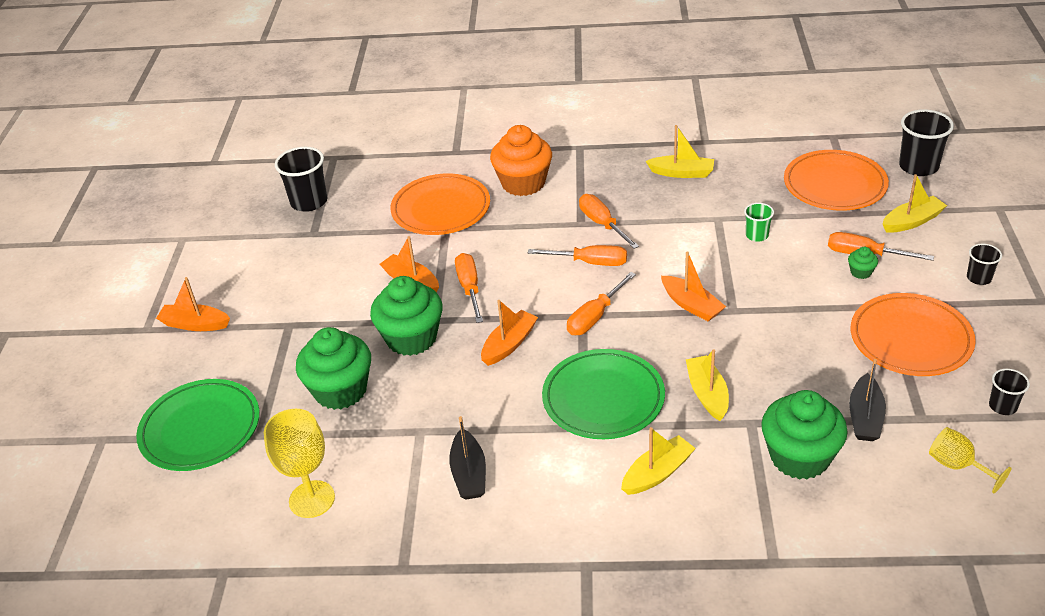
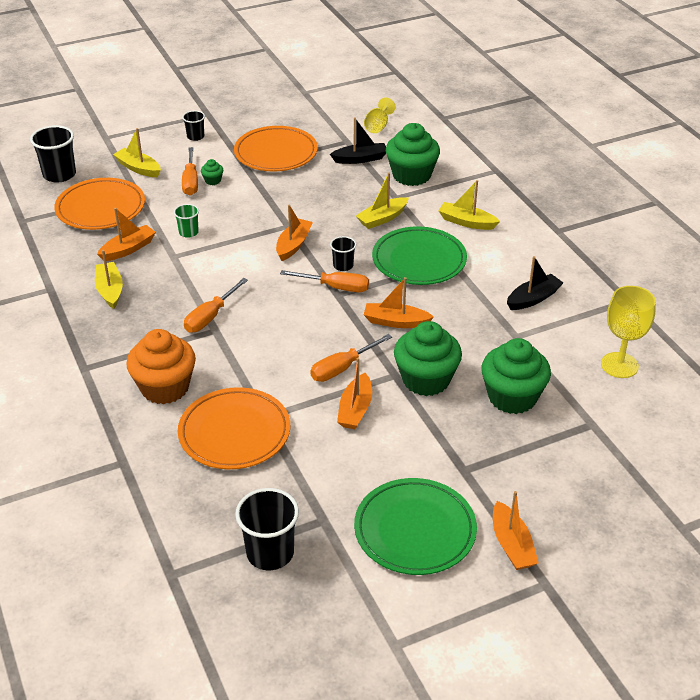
camera: 120 degrees left, 0 degrees up
(200, 429) = (618, 465): green plate -> green plate (415, 530)
(590, 262) = (269, 308): orange screwdriver -> none
(746, 192) = (128, 249): none -> orange boat
(1002, 406) = (318, 118): black cup -> black cup (343, 266)

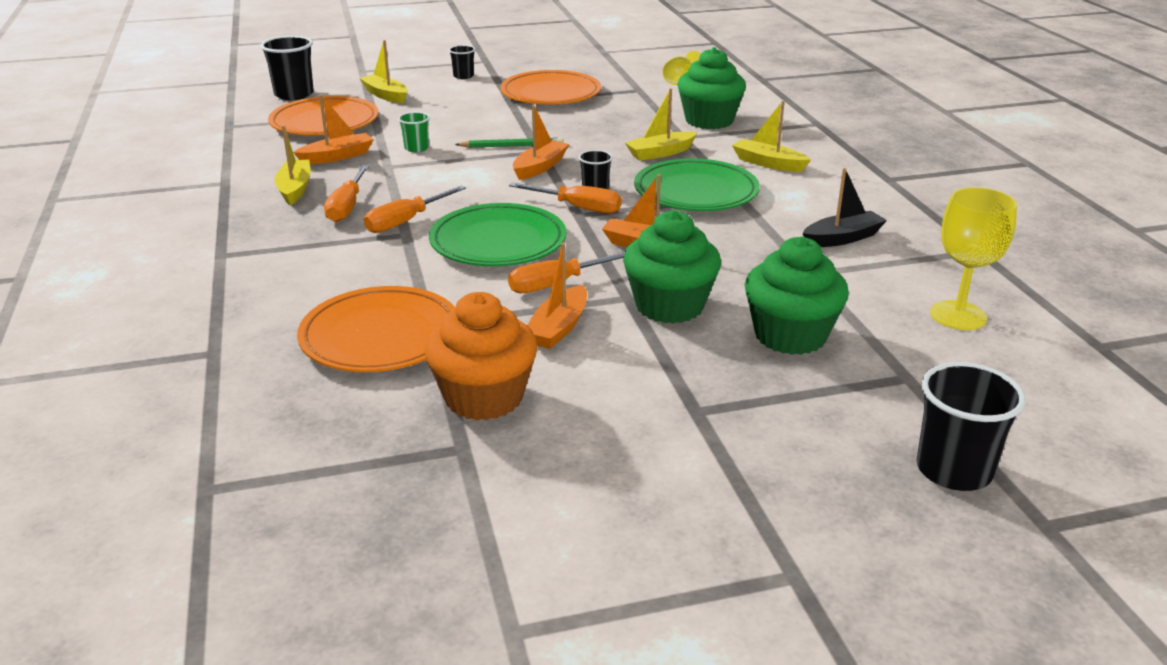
camera: 10 degrees right, 10 degrees down
(165, 387) = (312, 282): orange cupcake -> orange cupcake (484, 397)
(191, 182) = (440, 109): orange screwdriver -> orange screwdriver (347, 207)
(213, 180) = (466, 110): green cupcake -> none
(264, 222) = (512, 146): none -> green pencil
(270, 553) = (365, 480): black cup -> black cup (953, 470)
(360, 159) = (650, 104): black boat -> none
(415, 530) = (598, 476): green plate -> green plate (498, 242)
(512, 545) = (749, 514): orange boat -> none

